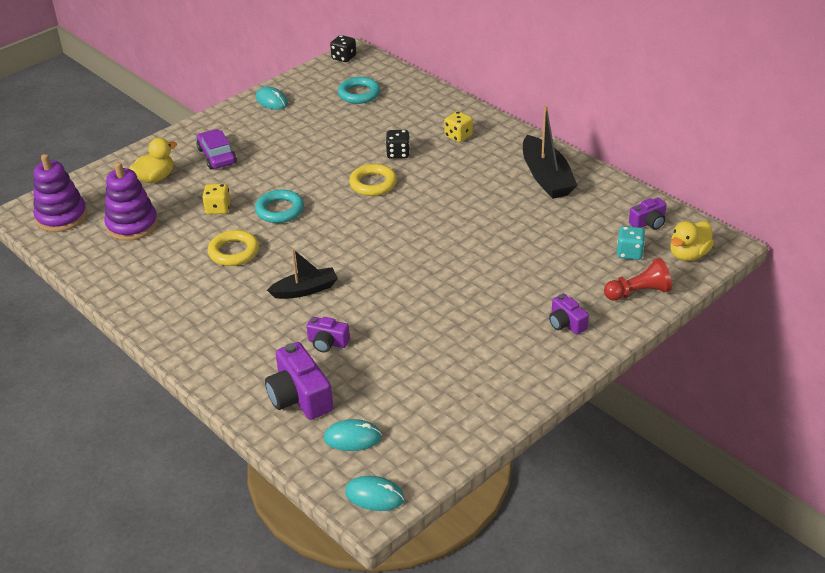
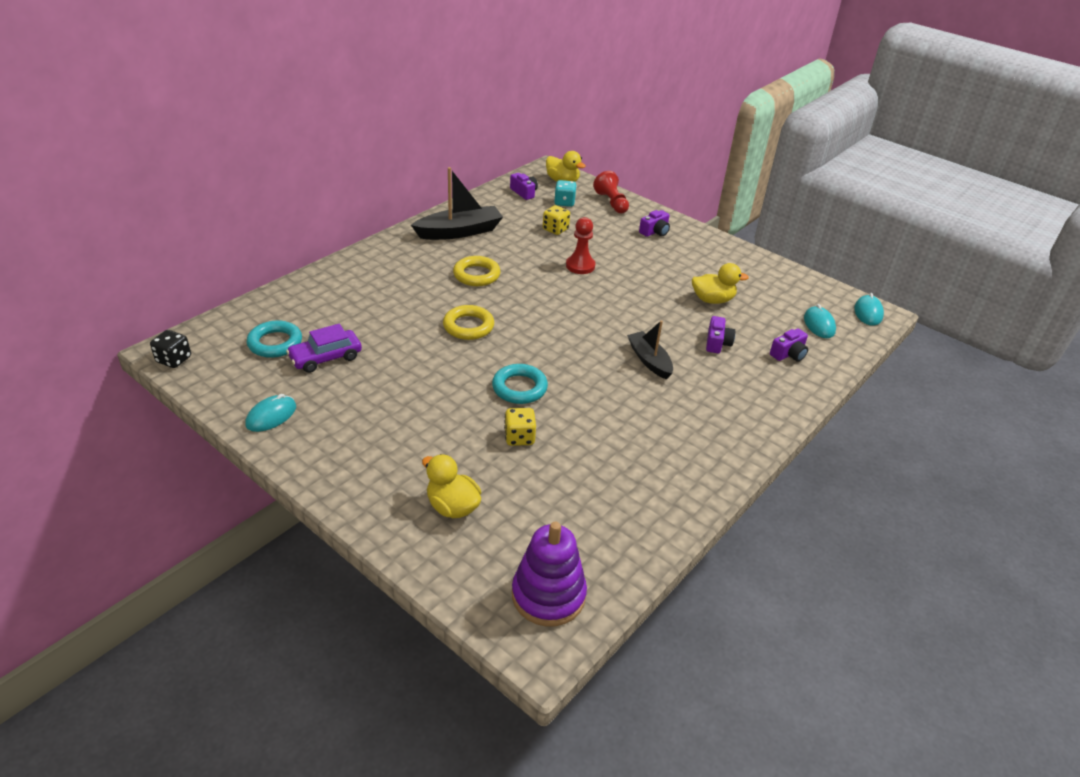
camera: 100 degrees left, 0 degrees up
(132, 225) = (559, 512): purple stacking toy -> none
(217, 156) = (403, 453): purple car -> purple car (326, 358)
(234, 252) = (599, 415): yellow ring -> yellow ring (476, 275)
(299, 397) = (788, 354): purple camera -> purple camera, size x0.58
(398, 154) = (412, 312): black dice -> none
(410, 352) = (712, 300): none -> yellow duck
(458, 136) = (383, 276): yellow dice -> yellow dice (555, 229)
(481, 256) = (580, 266): none -> red pawn

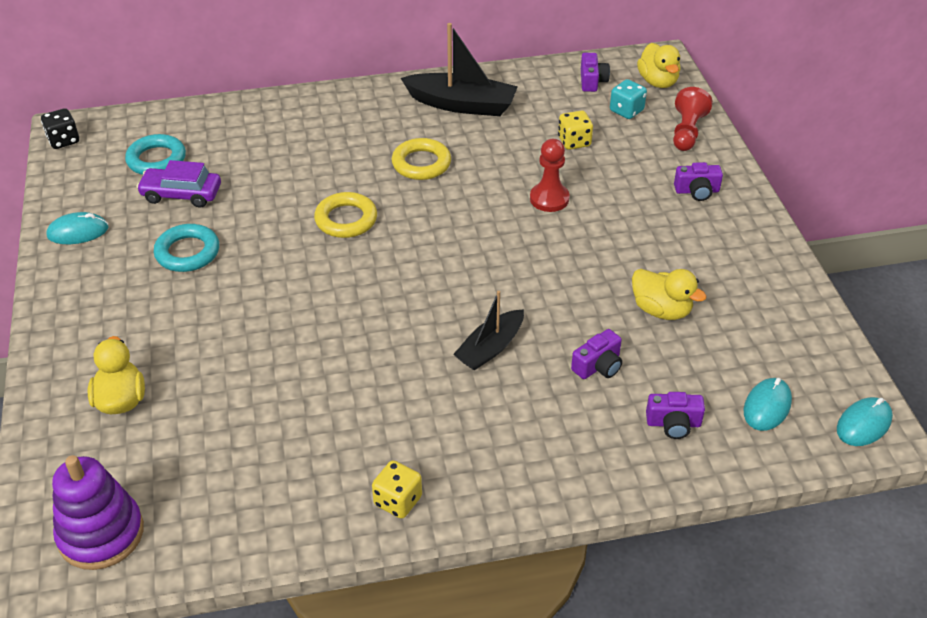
camera: 40 degrees right, 5 degrees up
(519, 388) = (317, 311): turquoise ring -> turquoise ring (187, 252)
(519, 437) = (256, 364): yellow dice -> yellow dice (398, 501)
(649, 360) = (490, 348): black boat -> black boat turned 150 degrees counterclockwise

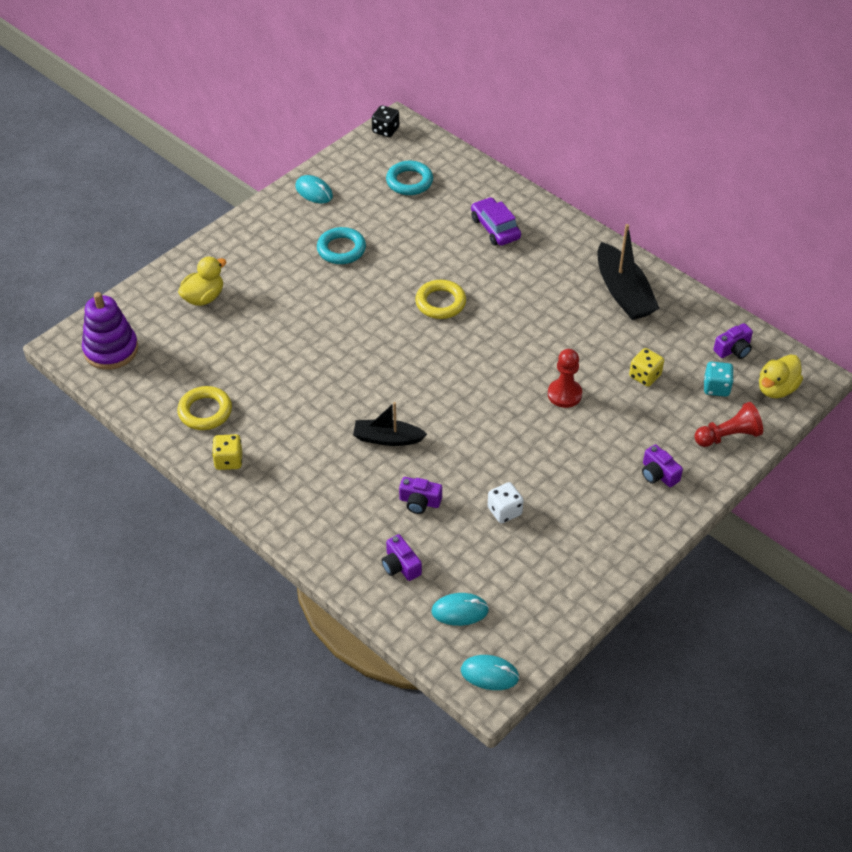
camera: 55 degrees right, 5 degrees up
(181, 194) = (389, 213): purple car -> purple car (495, 228)
(421, 163) = (534, 307): yellow ring -> yellow ring (205, 411)
(661, 310) = (504, 511): yellow duck -> white dice

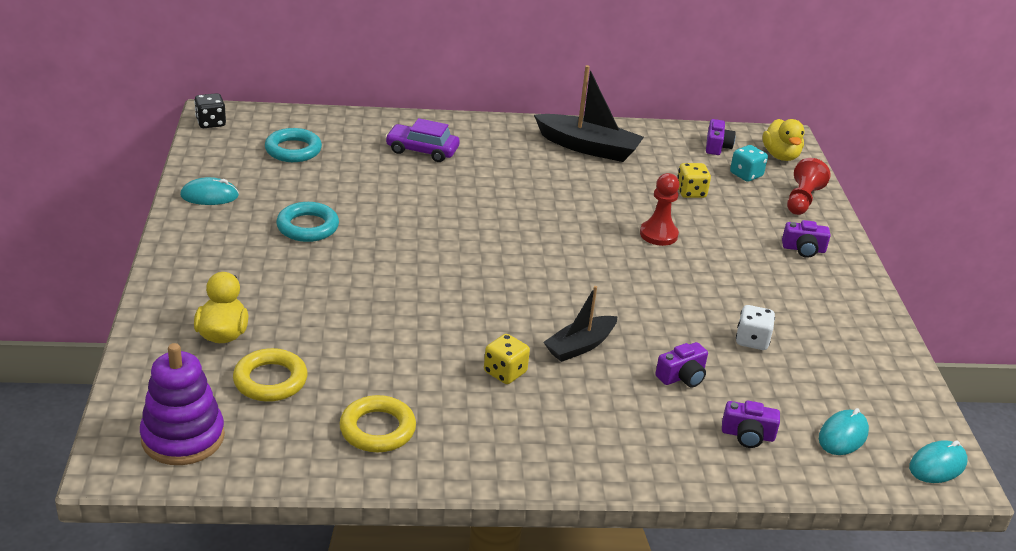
camera: 50 degrees left, 15 degrees down
(228, 460) = (468, 456): yellow dice -> yellow dice (505, 372)
(440, 303) = (461, 223): yellow ring -> yellow ring (270, 380)

